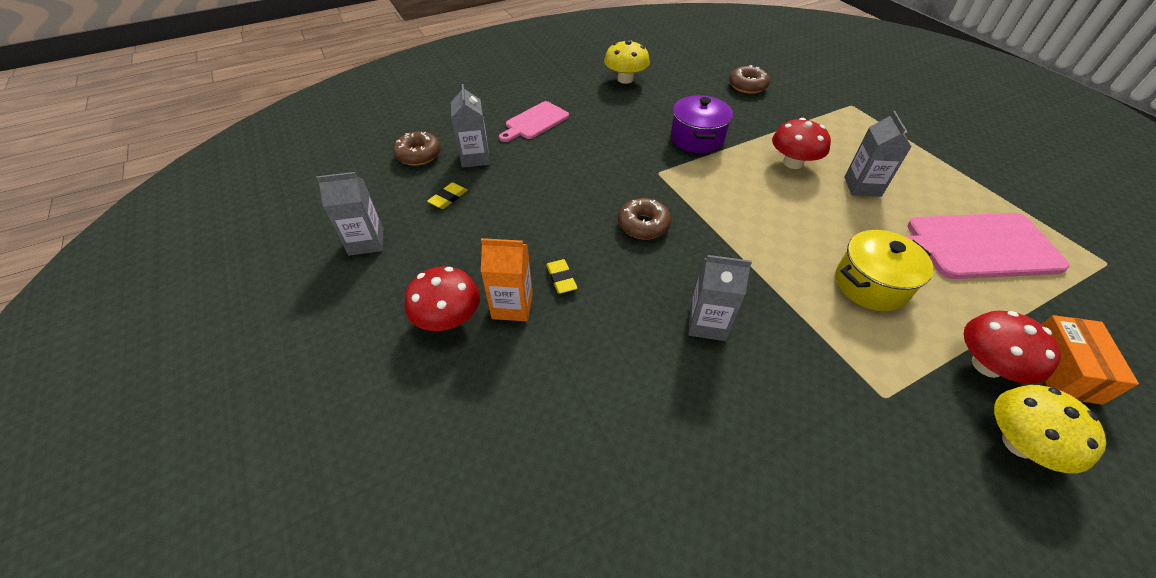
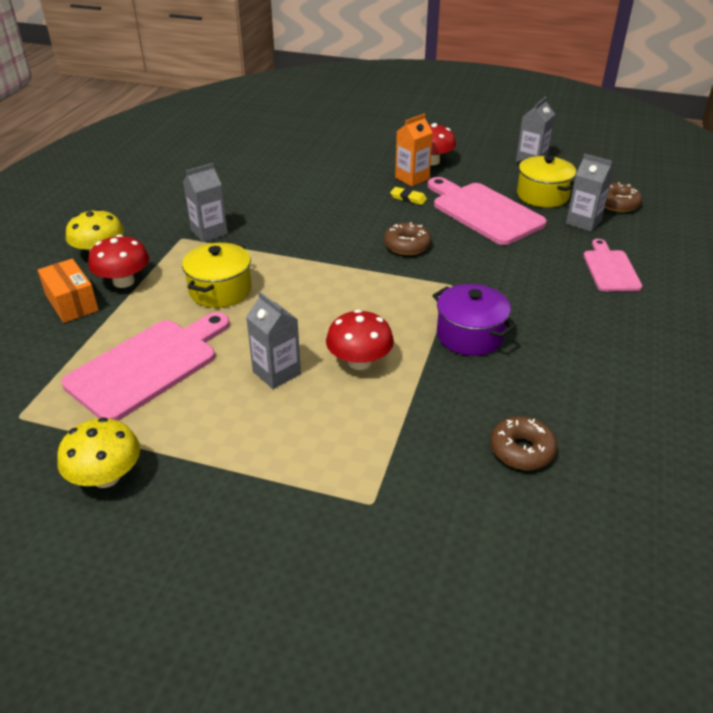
camera: 135 degrees right, 10 degrees down
(448, 198) = (542, 195): yellow eraser -> yellow pot
(524, 215) = (484, 211): none -> pink cutting board
(625, 79) = (643, 366): yellow mushroom -> yellow mushroom (106, 477)
(707, 323) = (304, 220): grey carton -> grey carton (209, 232)

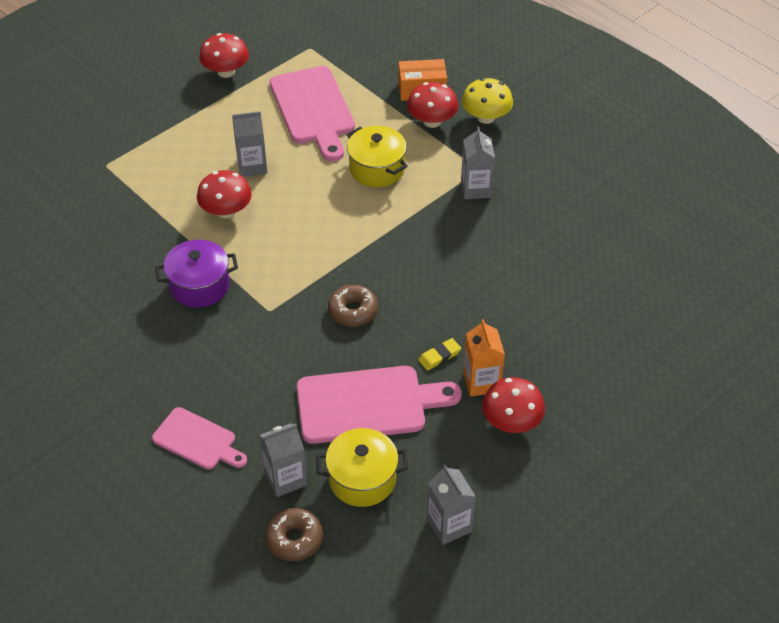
camera: 120 degrees right, 10 degrees up
(106, 477) = (226, 71): yellow mushroom -> red mushroom
(521, 450) = (76, 249): brown donut -> none

